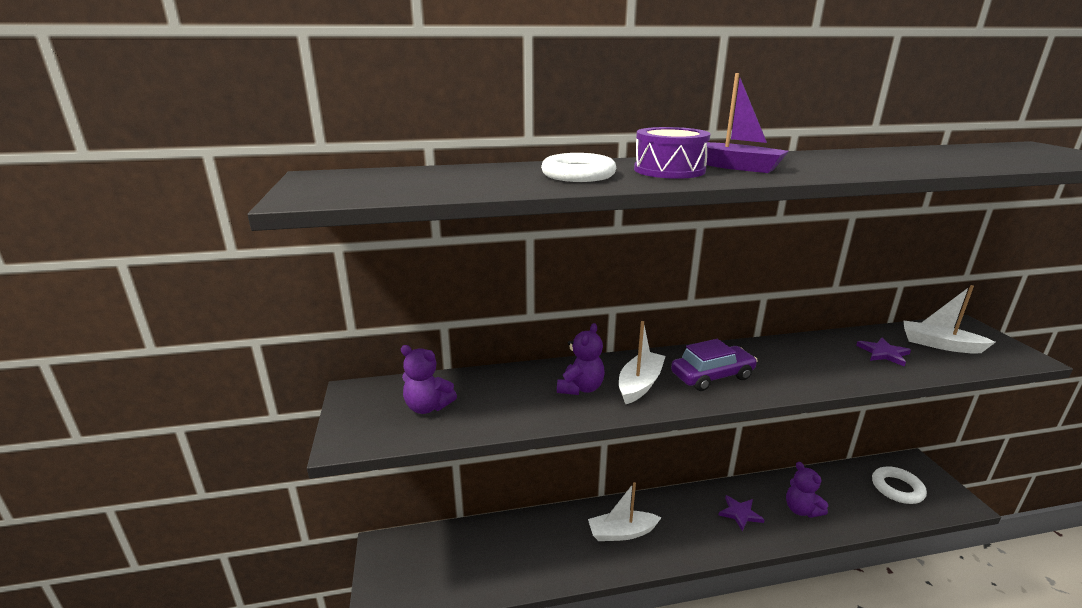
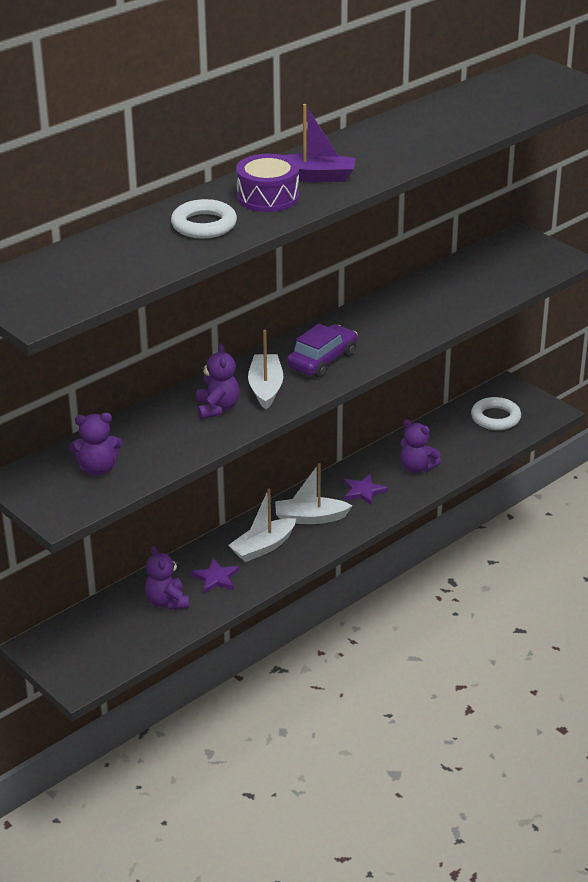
camera: 30 degrees left, 10 degrees up
(508, 552) = (167, 602): none -> purple teddy bear
(883, 353) = (456, 291): purple star -> purple star (216, 578)
(940, 345) = (500, 267): white boat -> white boat (310, 518)

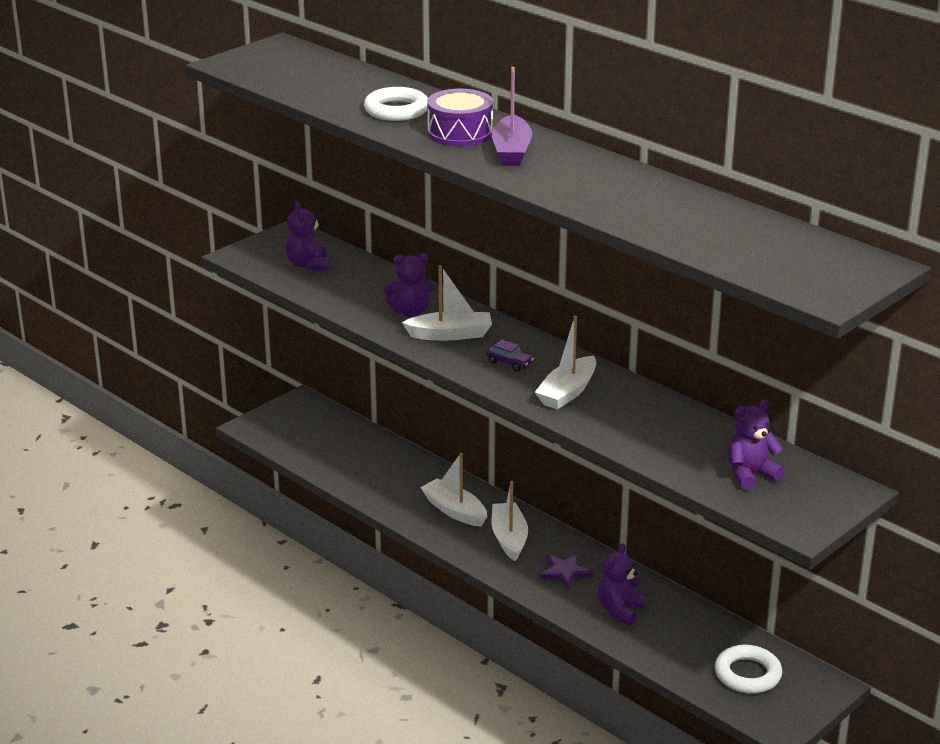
camera: 85 degrees right, 5 degrees down
(167, 602) = (364, 461): purple teddy bear -> purple teddy bear (750, 474)
(216, 578) = (402, 486): purple star -> none
(322, 360) = (509, 363): purple car -> purple car, size x0.52
(375, 336) = (567, 392): none -> white boat

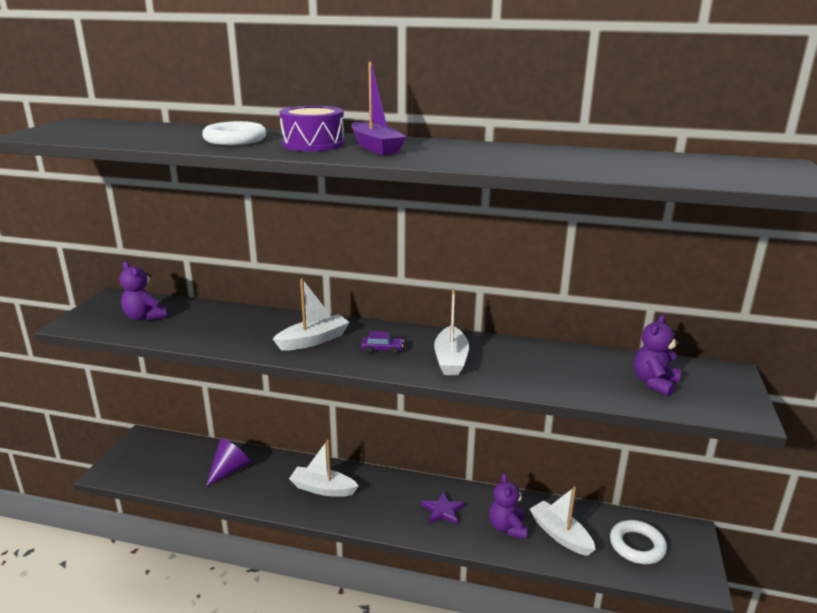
camera: 30 degrees left, 5 degrees down
(371, 462) = (229, 470): none -> purple cone
(410, 312) = (264, 332): purple teddy bear -> none
(509, 538) = (380, 497): white boat -> white boat (560, 535)

